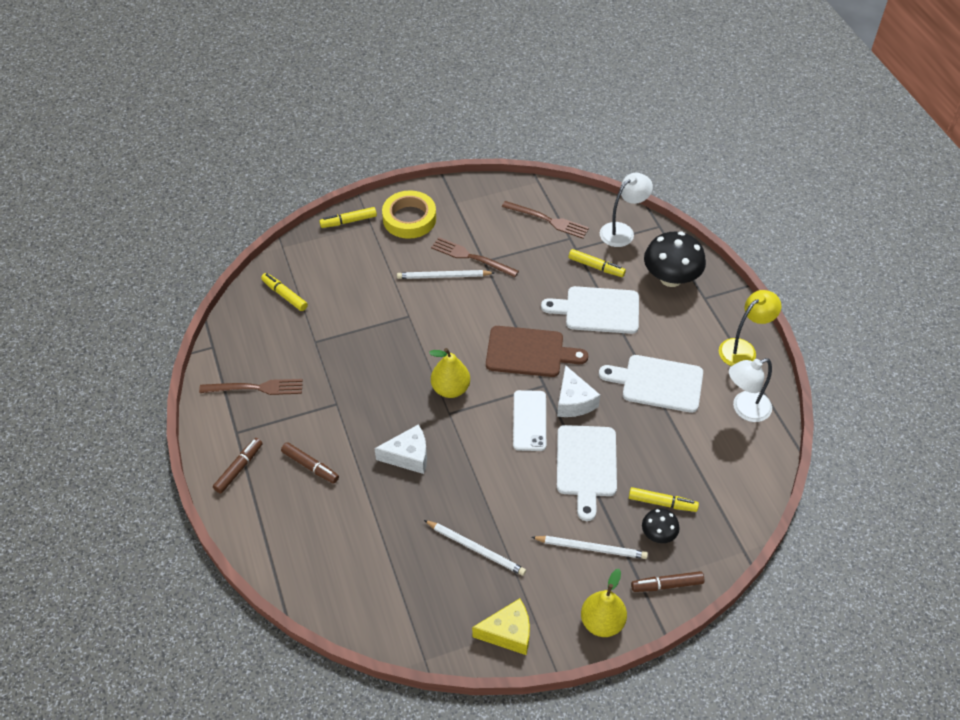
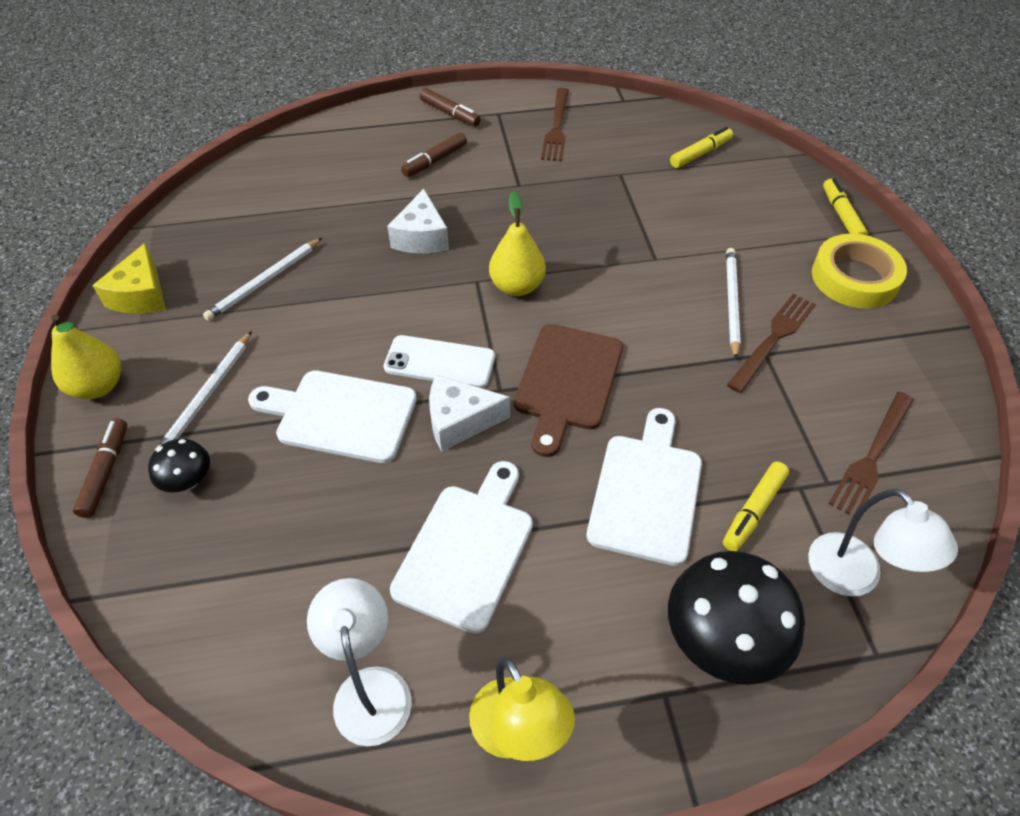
camera: 100 degrees right, 0 degrees up
(662, 503) = (237, 498): yellow marker -> none

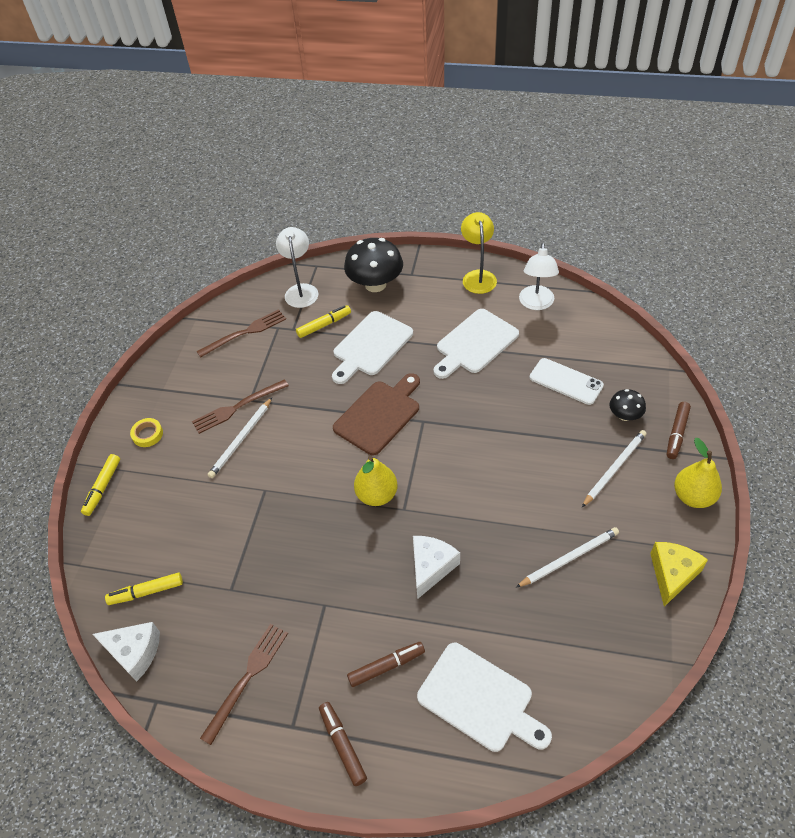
camera: 155 degrees left, 0 degrees up
(340, 415) = (527, 431): white cutting board -> white cutting board (479, 699)
(439, 362) = (454, 450): white phone -> white phone (566, 381)
(459, 421) = (455, 408): white cheese -> white cheese (134, 652)
(854, 278) = (147, 434): yellow tape -> yellow tape, size x0.50

